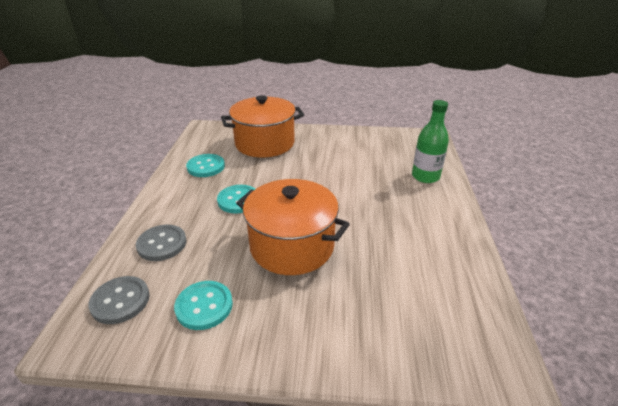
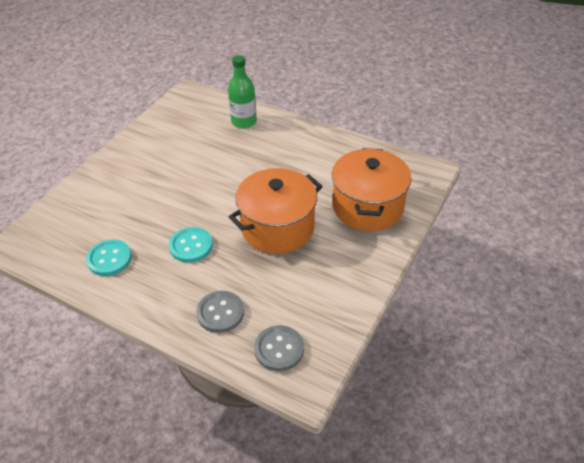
camera: 65 degrees left, 10 degrees up
(204, 306) = (314, 295): turquoise button -> none
(265, 143) = (101, 202): orange pot -> orange pot (368, 206)

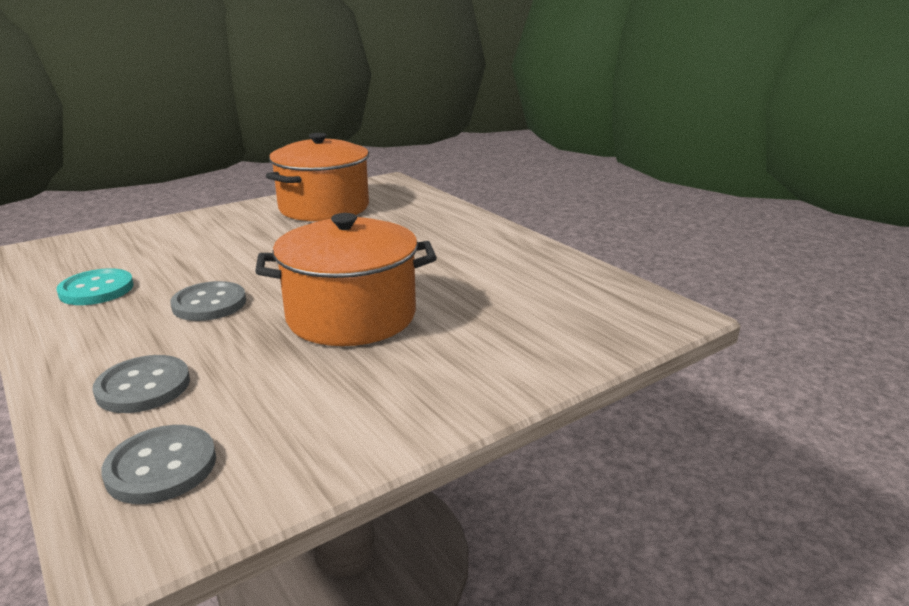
camera: 25 degrees right, 20 degrees down
(191, 246) = (209, 304): turquoise button -> grey button
(244, 122) = (428, 213): green bottle -> none
(368, 206) = (521, 329): orange pot -> orange pot (324, 207)

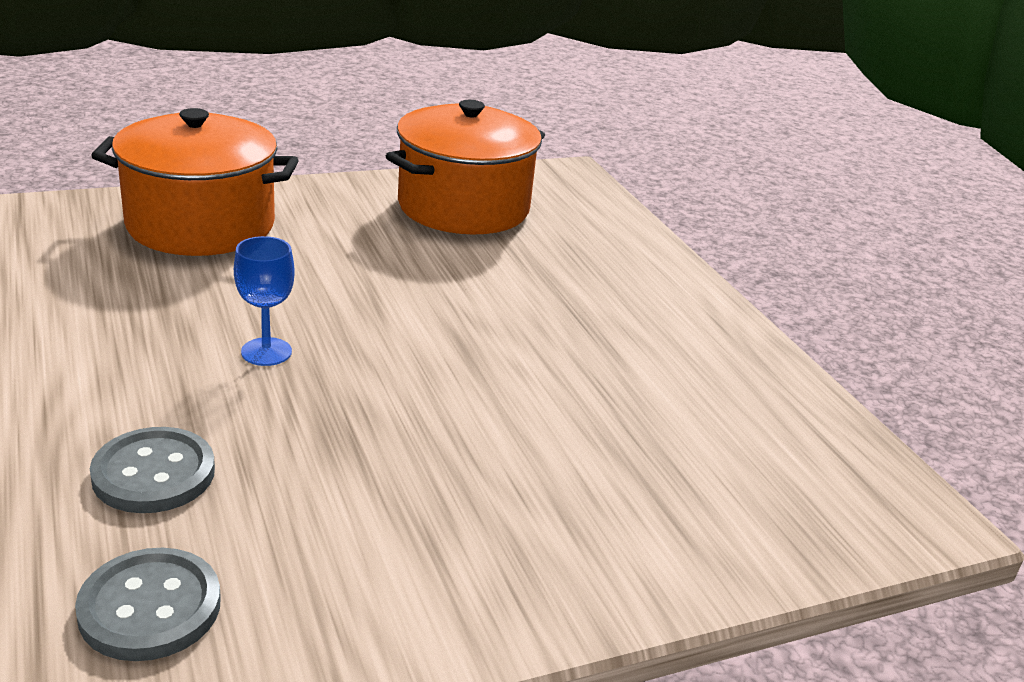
camera: 10 degrees right, 5 degrees up
(96, 289) = (127, 295): turquoise button -> none
(209, 304) = (266, 352): grey button -> blue goblet
(351, 316) = (451, 416): orange pot -> orange pot (201, 225)

